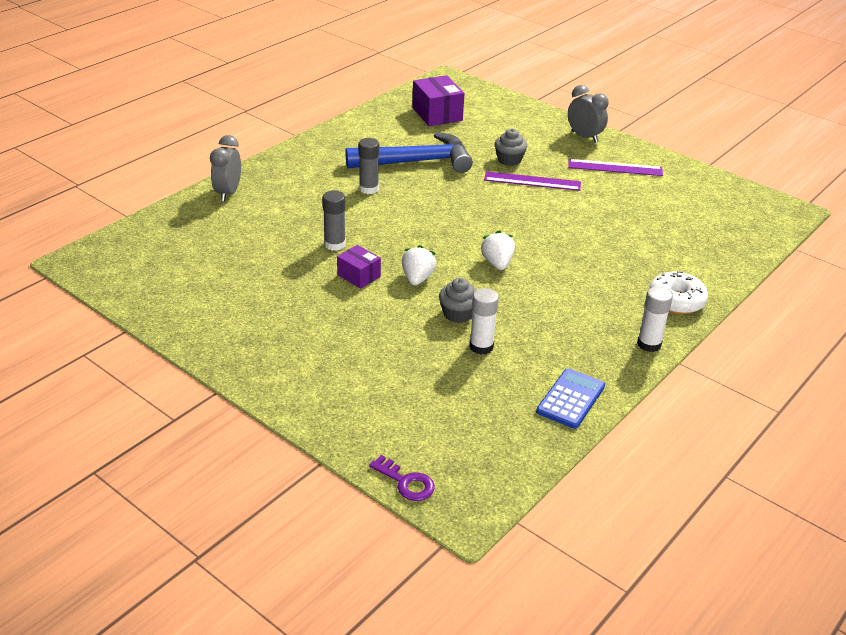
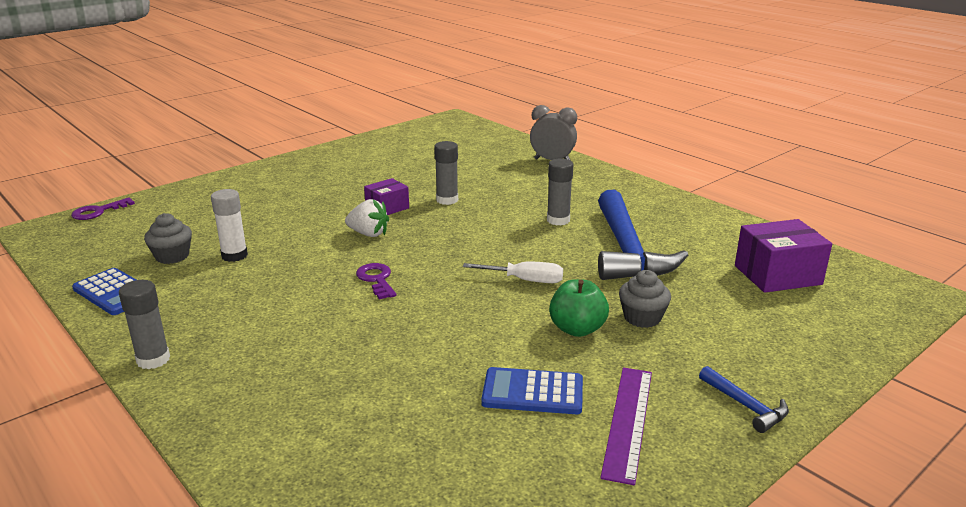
camera: 100 degrees right, 10 degrees down
(458, 314) = (295, 249): grey cupcake -> grey cupcake (172, 256)
(475, 200) = (525, 280): none -> white screwdriver
(497, 263) = (376, 279): white strawberry -> purple key
(532, 181) = (577, 329): purple ruler -> green apple
(584, 137) = (745, 406): grey clock -> blue hammer
(605, 194) = (532, 392): none -> blue calculator
(649, 344) = (153, 360): white glue stick -> grey glue stick
(676, 301) = (221, 403): white donut -> none

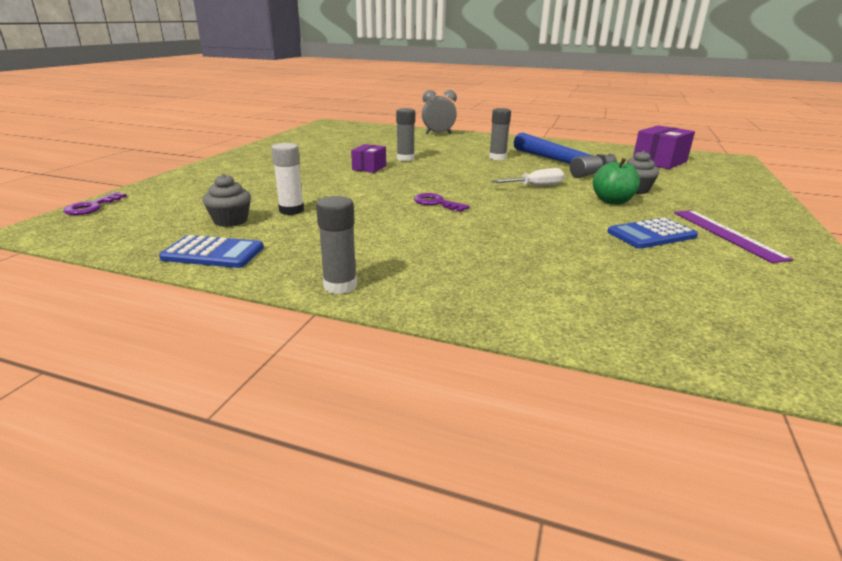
camera: 30 degrees left, 0 degrees up
(368, 234) = (382, 182): white strawberry -> none
(745, 406) = (761, 214): blue hammer -> none

